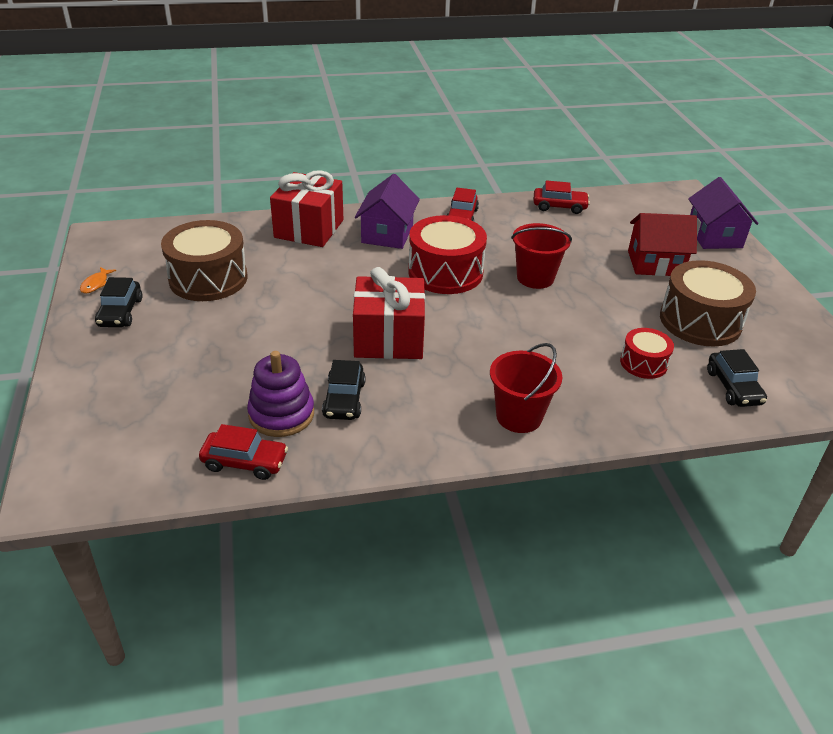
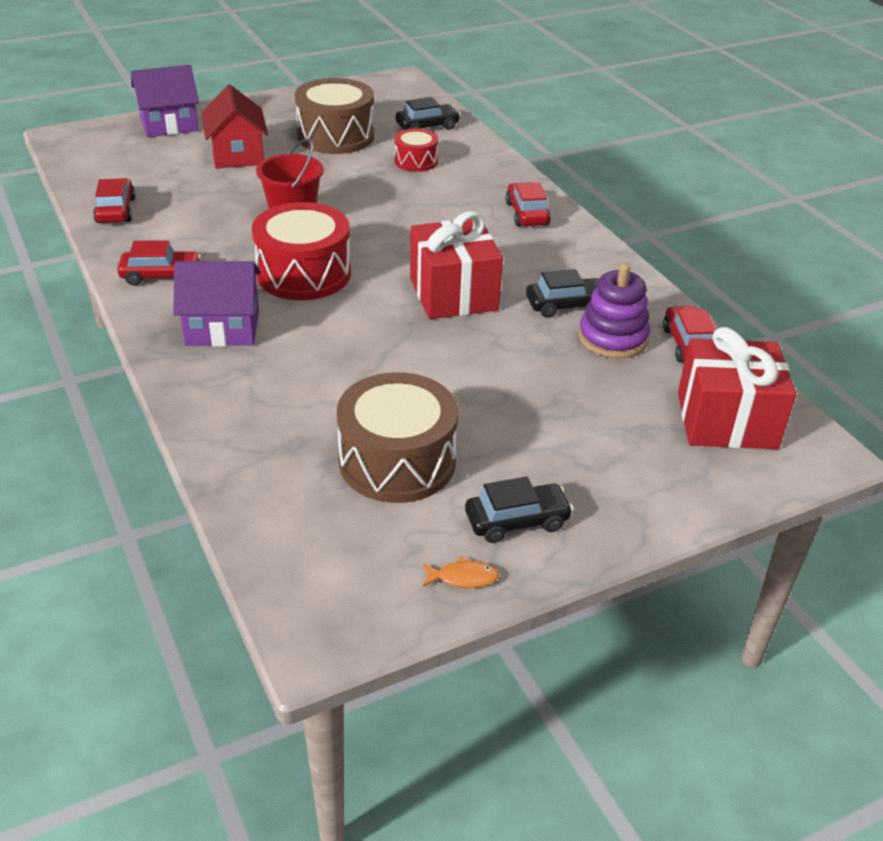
camera: 105 degrees left, 0 degrees up
(309, 229) = (226, 399): red gift -> red gift (726, 420)
(519, 416) = (527, 214): red bucket -> red car

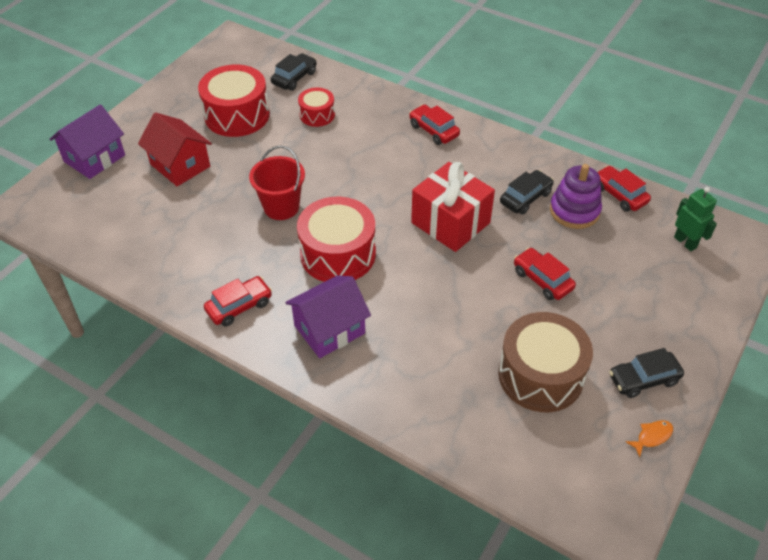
camera: 30 degrees left, 10 degrees up
(116, 210) = (140, 262): red car -> red car (542, 280)
(336, 136) = (237, 115): brown drum -> red drum
(517, 521) = (643, 379): black car -> black car turned 150 degrees counterclockwise
(726, 420) = (685, 242): red gift -> green robot

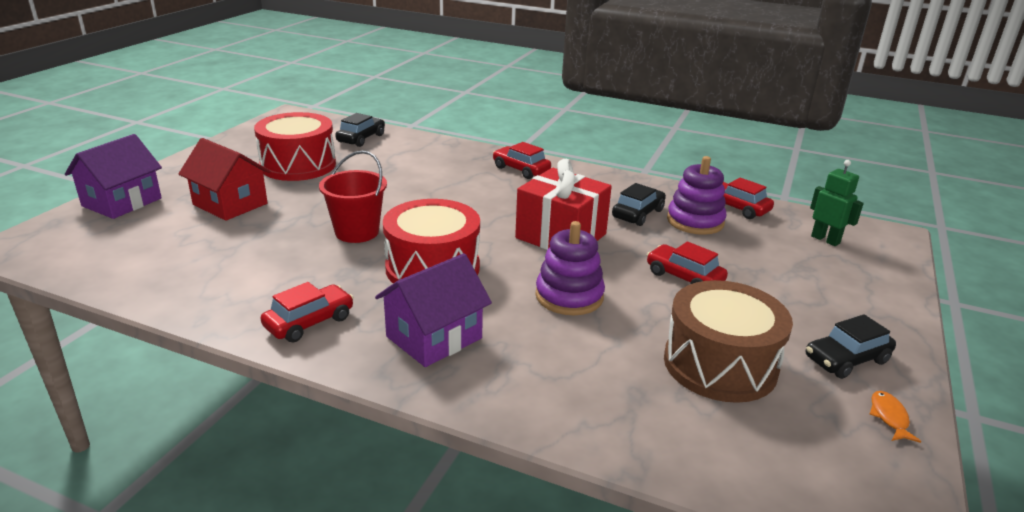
camera: 10 degrees left, 20 degrees down
(317, 115) = (390, 162): red drum -> none
(441, 294) = (569, 296): none -> purple stacking toy
(652, 437) = (889, 417): orange fish -> orange fish turned 45 degrees counterclockwise

